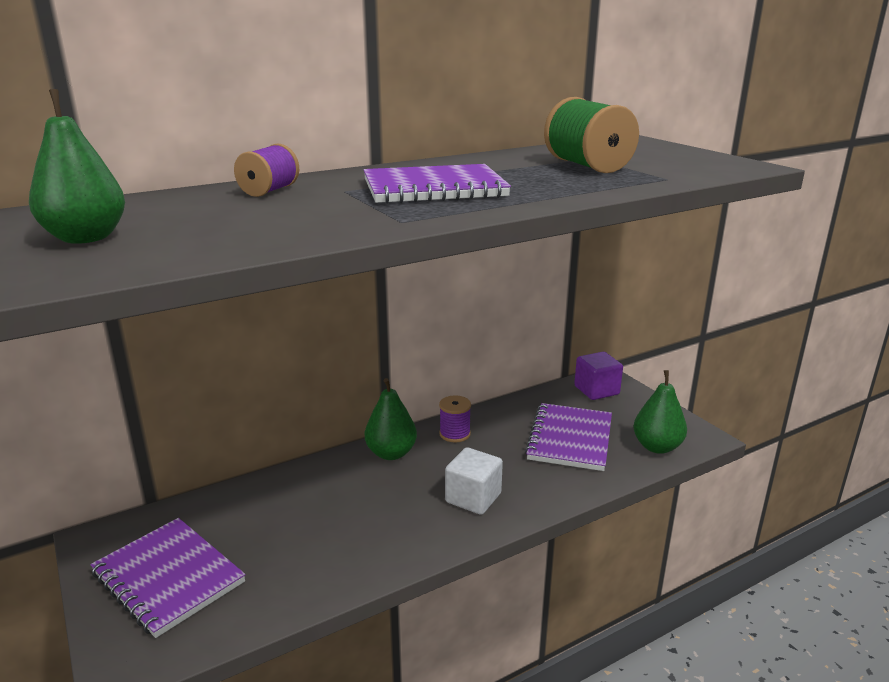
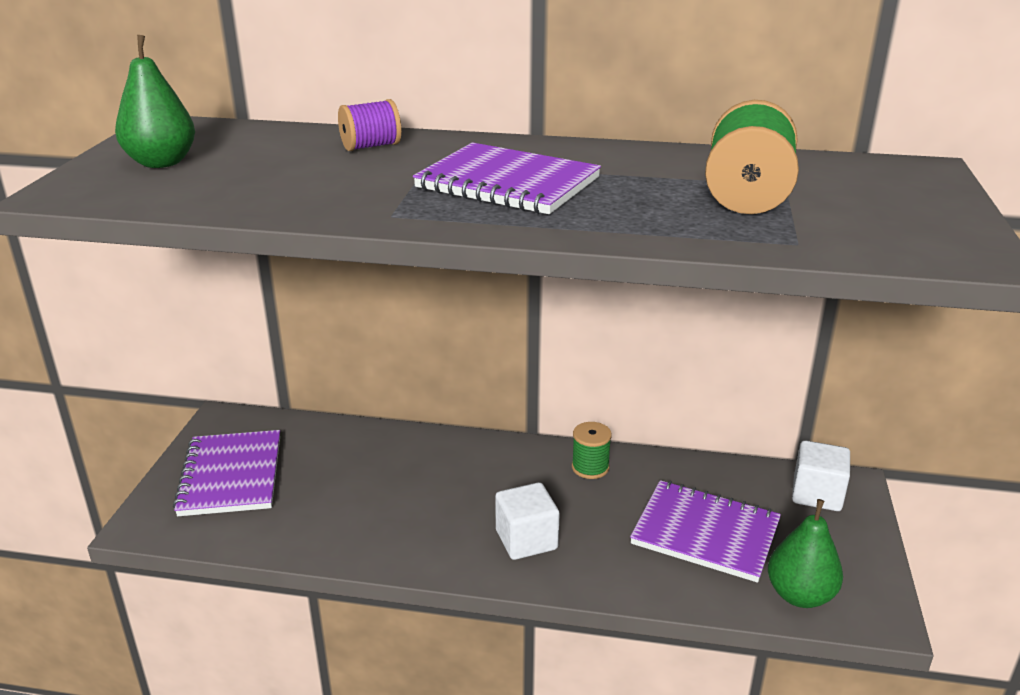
camera: 40 degrees right, 5 degrees up
(391, 453) = (507, 457): green pear -> none
(455, 434) = (590, 467): purple spool -> green spool
(570, 439) = (705, 533): purple notebook -> purple notebook turned 60 degrees clockwise
(596, 390) = (817, 494): purple cube -> white cube

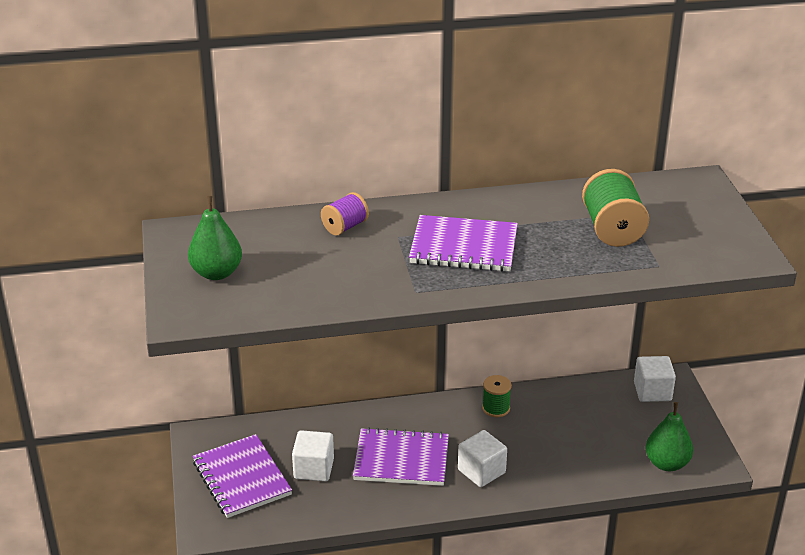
camera: 20 degrees left, 5 degrees up
(320, 485) = (313, 469): none -> white cube
(705, 533) = (593, 437): purple notebook -> purple notebook (401, 459)

